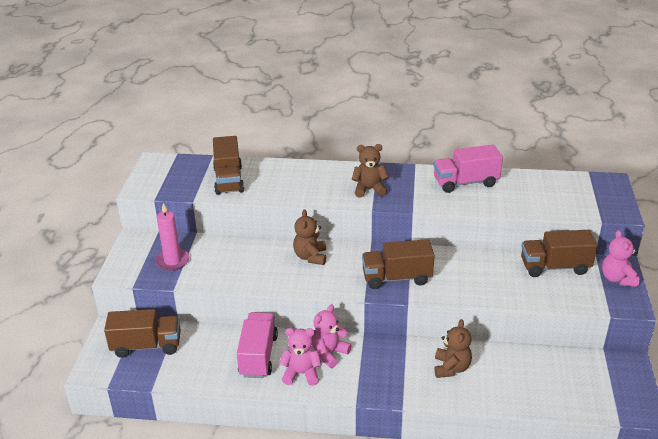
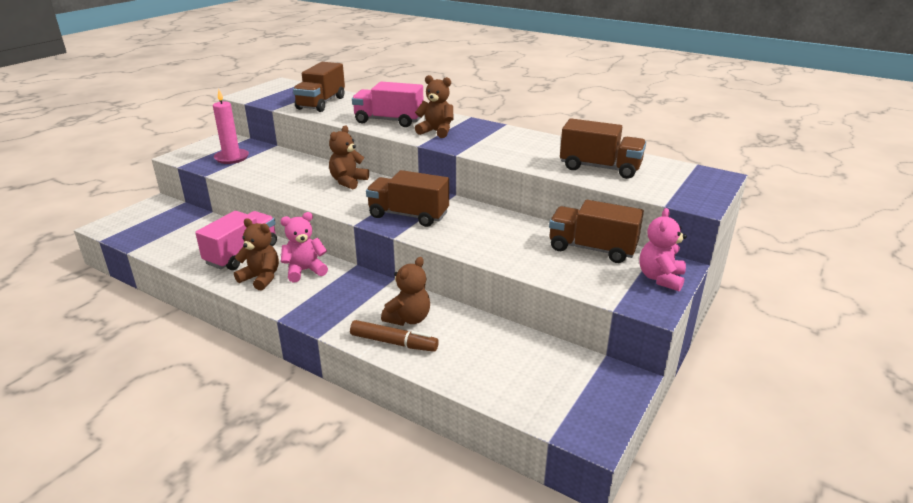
camera: 25 degrees right, 5 degrees down
(146, 346) = (165, 221): brown truck -> brown truck (600, 168)
(301, 373) = (261, 278): pink teddy bear -> brown teddy bear
(460, 392) = (394, 343): none -> brown marker
(465, 182) = (541, 145): pink truck -> pink truck (389, 121)

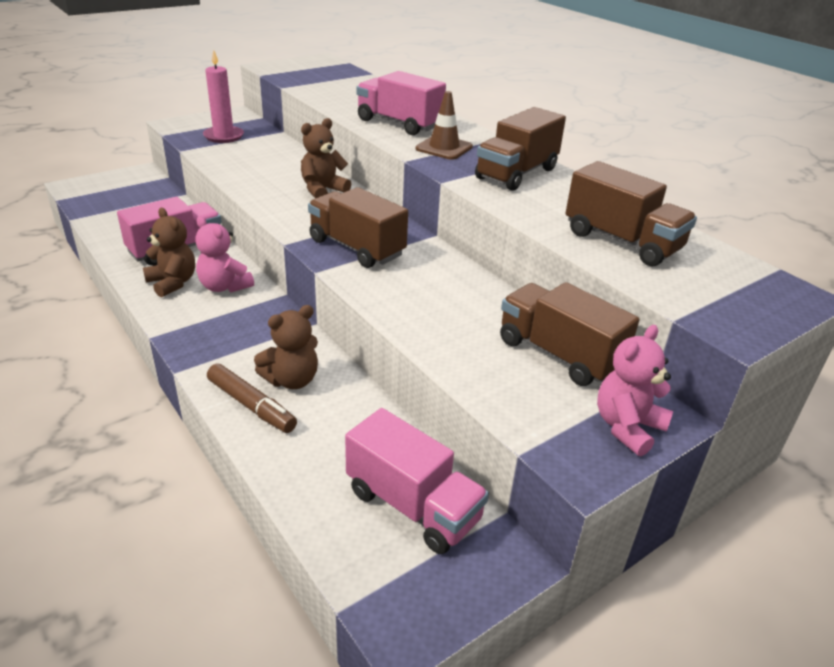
camera: 20 degrees right, 5 degrees up
(305, 271) = (224, 286): pink teddy bear -> pink teddy bear turned 135 degrees counterclockwise
(321, 103) = (342, 89): brown truck -> brown truck (516, 173)
(436, 131) = (444, 148): brown teddy bear -> brown traffic cone
(548, 369) = (413, 505): none -> pink truck

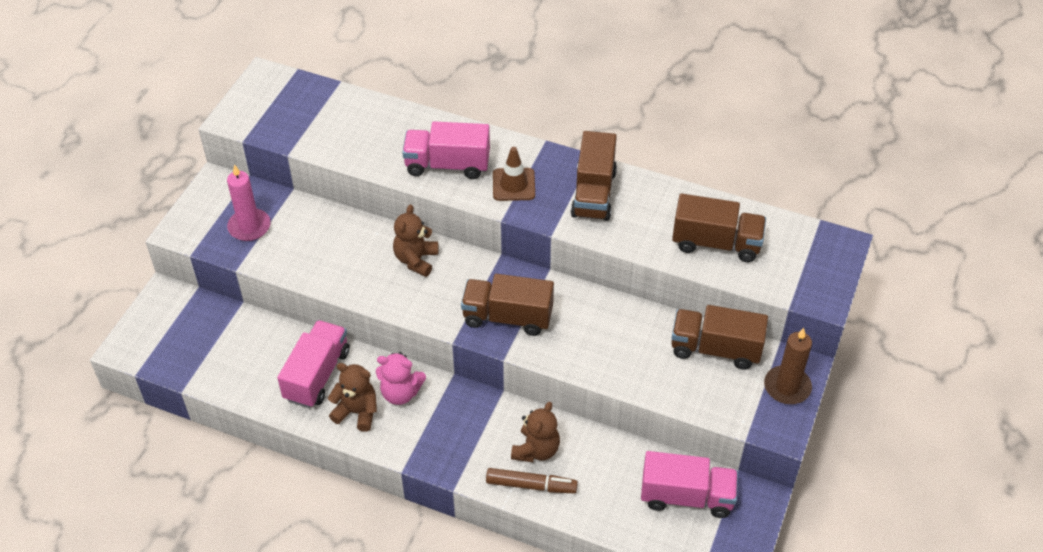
camera: 30 degrees left, 15 degrees up
(627, 427) = (787, 387): pink teddy bear -> brown candle

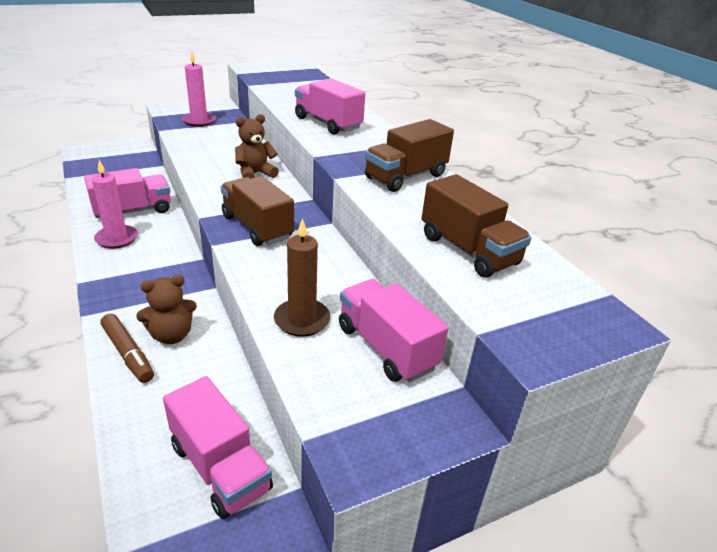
camera: 40 degrees right, 15 degrees down
(357, 412) = (117, 239): brown teddy bear -> pink candle
(400, 393) = (156, 246): pink teddy bear -> none
(513, 184) = (354, 148): brown traffic cone -> none
(715, 349) = (386, 347): brown truck -> pink truck
(787, 387) = (417, 428): brown candle -> brown candle (302, 320)

